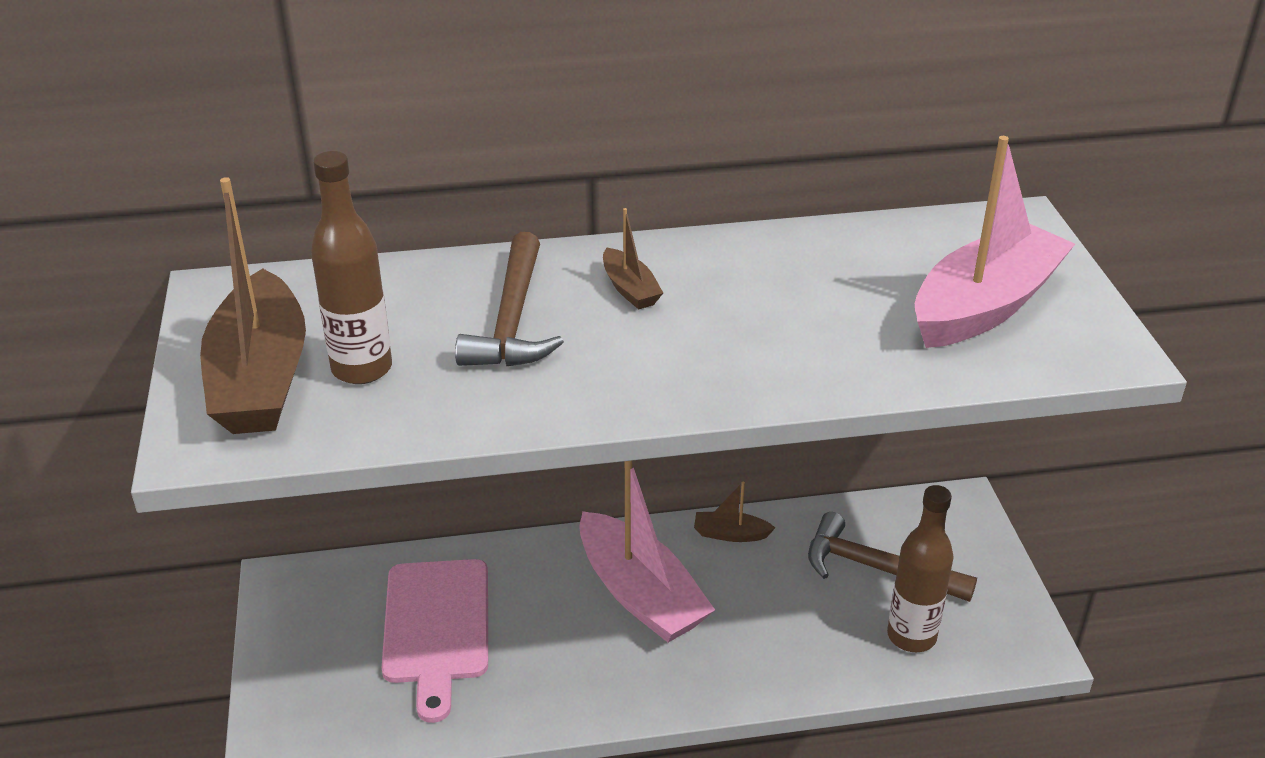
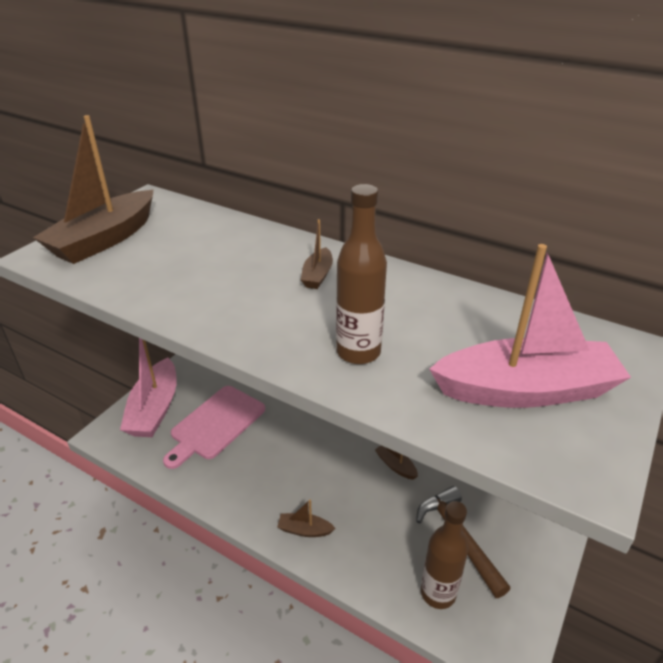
camera: 40 degrees right, 0 degrees up
(362, 369) = (145, 255): brown bottle -> brown bottle (358, 352)
(512, 320) = (239, 264): brown hammer -> none
(640, 594) = (317, 467): pink boat -> pink boat (155, 409)
(705, 671) = (304, 530): none -> brown boat

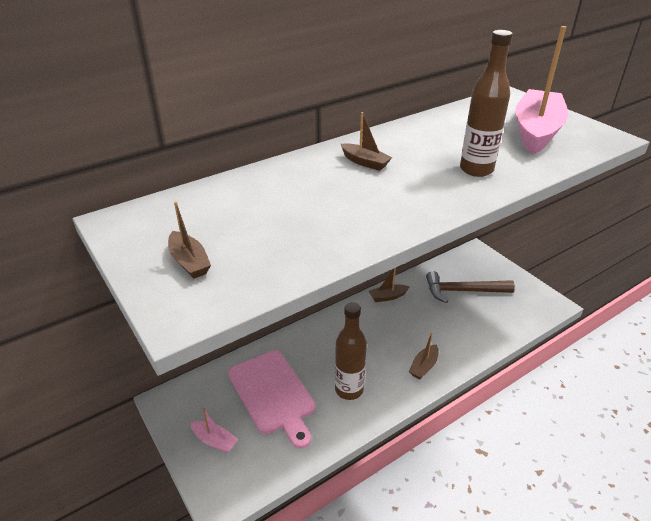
camera: 65 degrees left, 0 degrees up
(105, 239) = (189, 262): brown boat -> brown boat, size x0.45
(155, 409) = (214, 441): pink boat -> pink boat, size x0.45
(438, 593) = (500, 316): brown bottle -> brown bottle (349, 390)

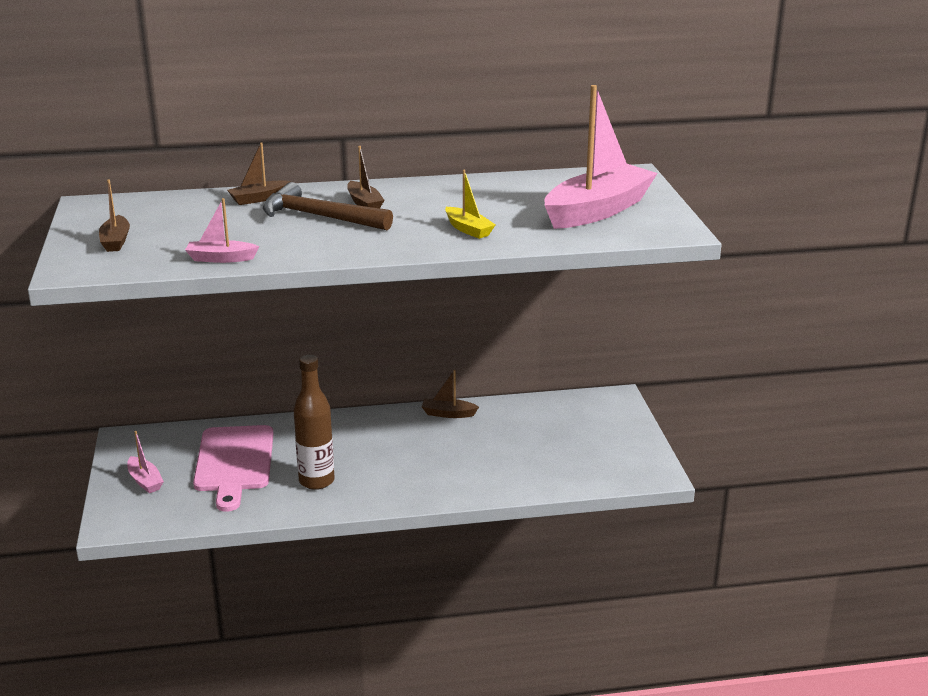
camera: 25 degrees right, 10 degrees down
(317, 256) = (221, 258): none -> pink boat
(424, 366) = (421, 485): brown boat -> brown boat (259, 199)
(463, 291) = (549, 432): brown hammer -> brown hammer (319, 217)
(476, 170) = (468, 229): brown bottle -> yellow boat

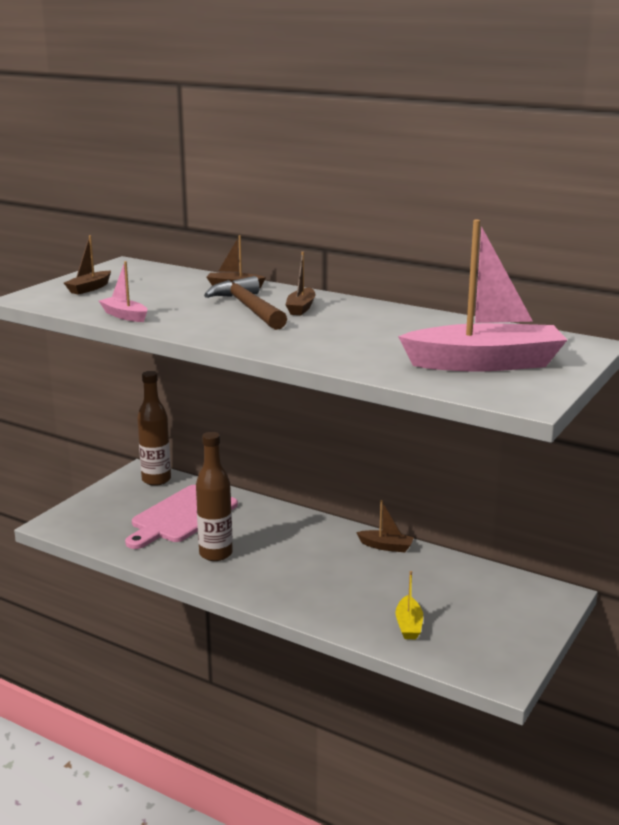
camera: 40 degrees right, 5 degrees down
(145, 481) = (111, 504): pink boat -> none
(155, 439) = (156, 480): none -> brown bottle
(448, 414) = (386, 546): brown boat -> brown boat turned 150 degrees clockwise
(468, 229) = (339, 346): yellow boat -> yellow boat (408, 625)

